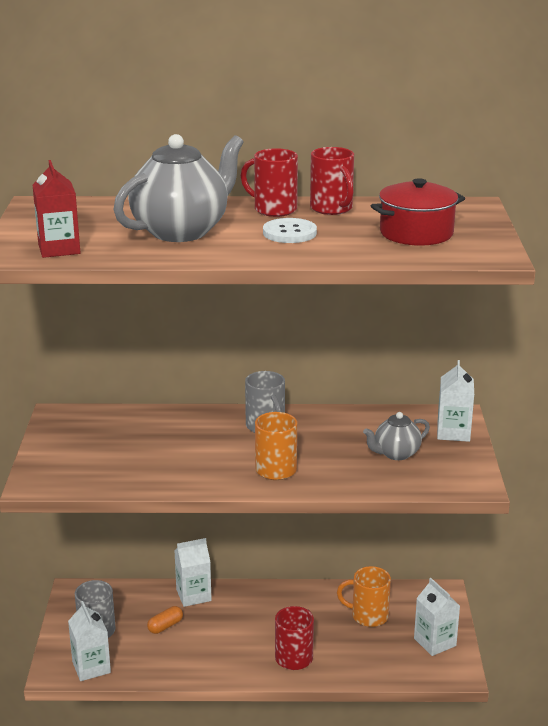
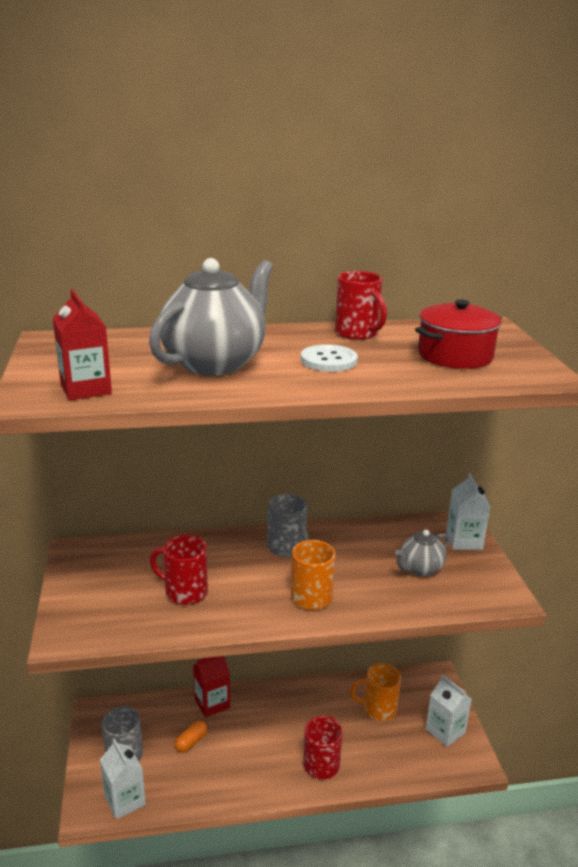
camera: 10 degrees left, 0 degrees up
(193, 595) = (212, 703): white carton -> red carton
(273, 209) = (300, 336): red mug -> red mug (184, 592)

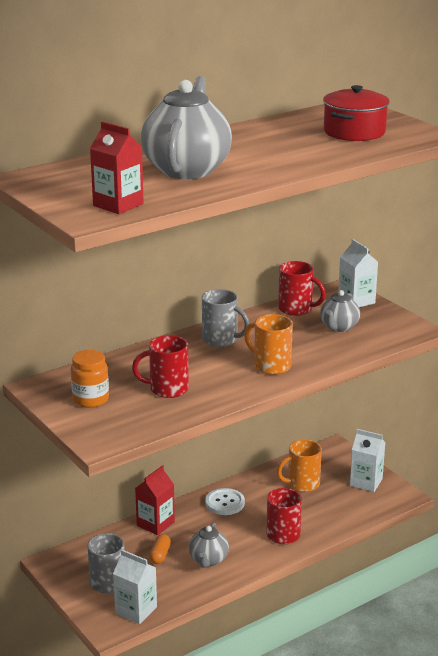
camera: 25 degrees left, 0 degrees up
(105, 581) = (90, 399): none -> orange jar
(230, 767) = (208, 560): none -> grey teapot
(328, 360) = (269, 152): white button -> white button (225, 503)
(357, 333) = (264, 129): red mug -> red mug (296, 309)

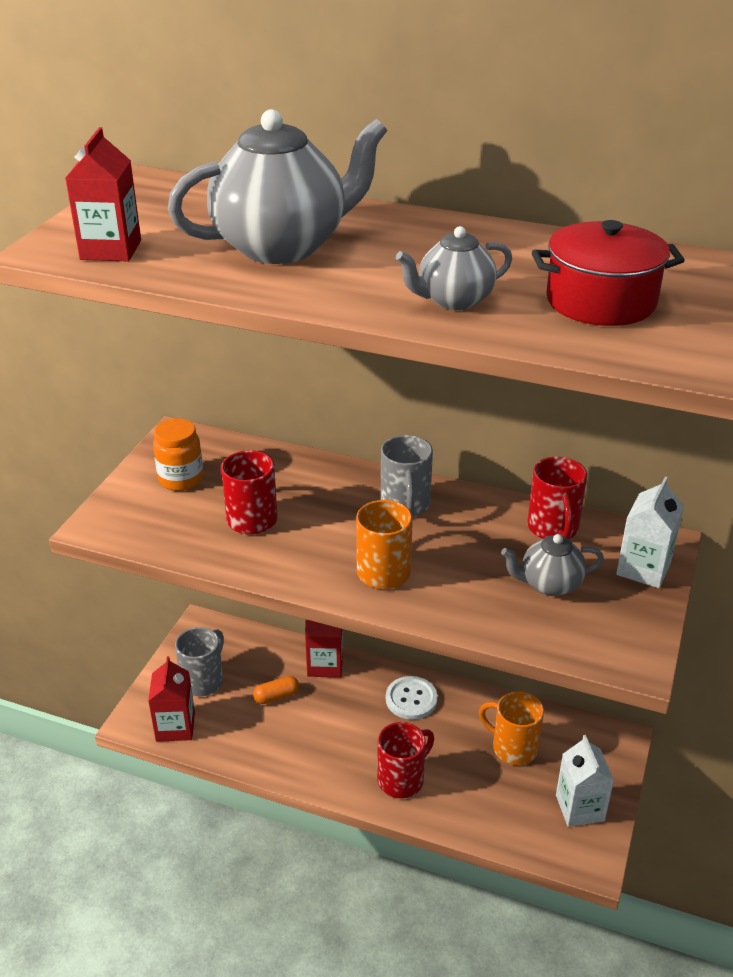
camera: 55 degrees right, 10 degrees up
(136, 610) = (175, 727): white carton -> red carton
(208, 560) = (300, 739): grey teapot -> grey teapot (453, 300)

